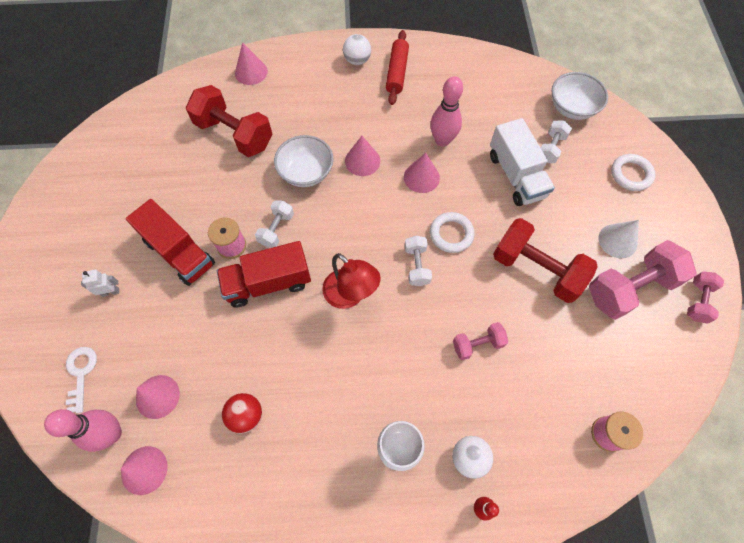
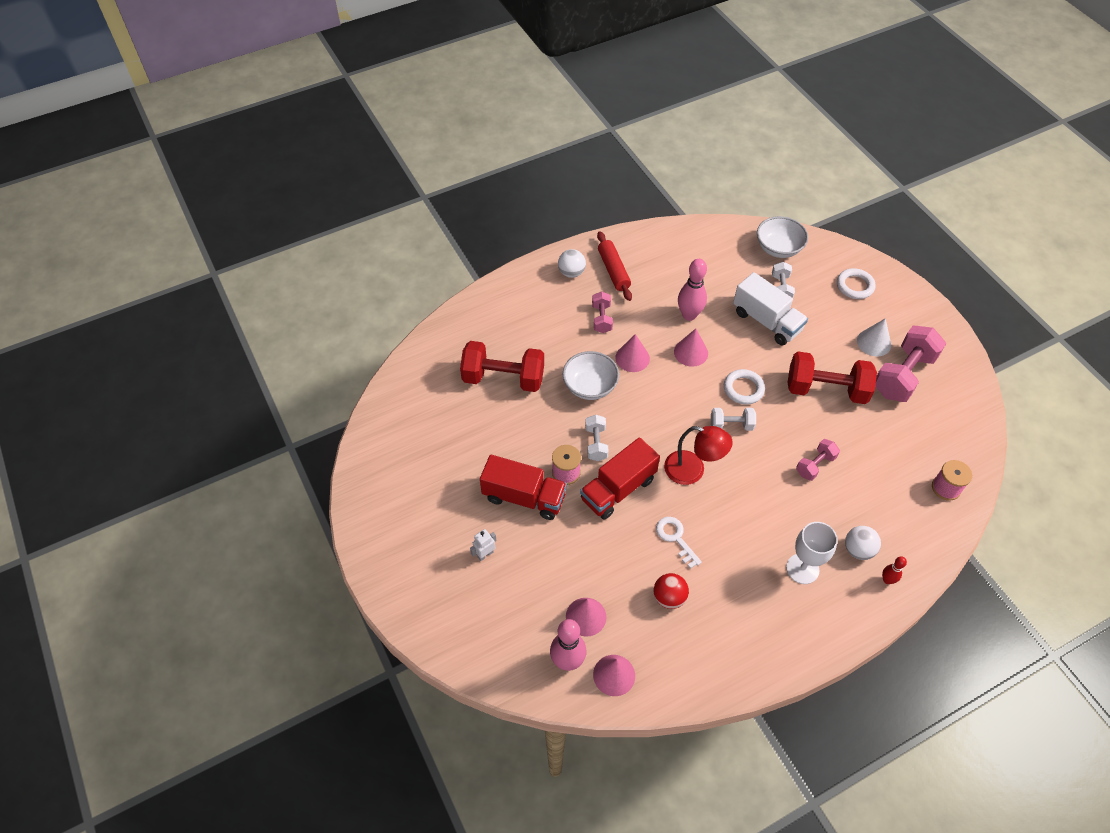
camera: 25 degrees left, 10 degrees down
(81, 373) = (506, 629): white key -> white key (675, 538)
(251, 72) = (480, 318): pink cone -> none
(416, 266) = (731, 425): white dumbbell -> white dumbbell turned 60 degrees counterclockwise
(697, 301) = (956, 365): pink dumbbell -> pink dumbbell (602, 319)

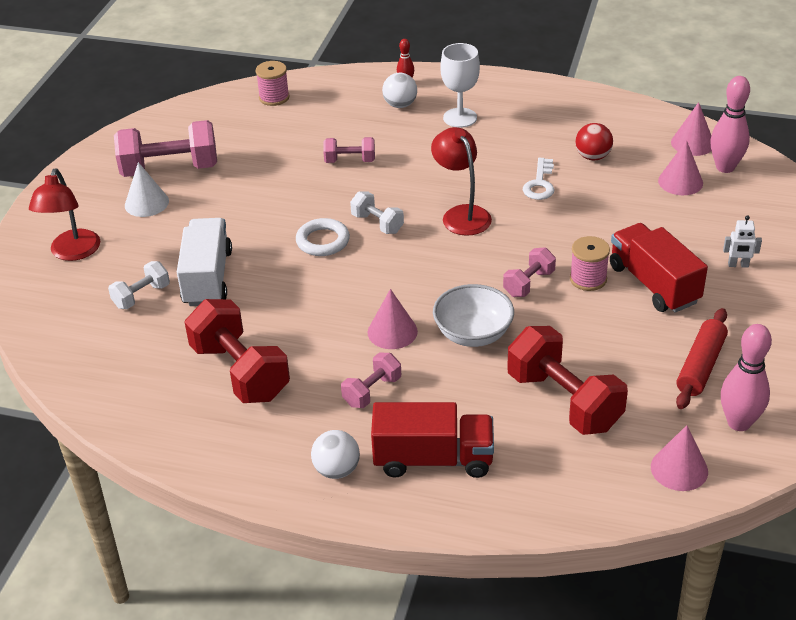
camera: 135 degrees left, 15 degrees down
(596, 443) = (529, 283): white dumbbell -> pink dumbbell
(613, 271) = (283, 436): red rolling pin -> red rolling pin (700, 366)
(618, 489) = (550, 240): red truck -> red truck (433, 459)
(689, 315) = (273, 333): pink bowling pin -> pink bowling pin (739, 423)
(691, 352) = (325, 299): pink cone -> pink cone (679, 469)
(778, 248) = (72, 334): white bowl -> none
(826, 390) = (251, 198): red dumbbell -> red dumbbell (240, 372)
(854, 286) = (72, 253): white ring -> red lamp

